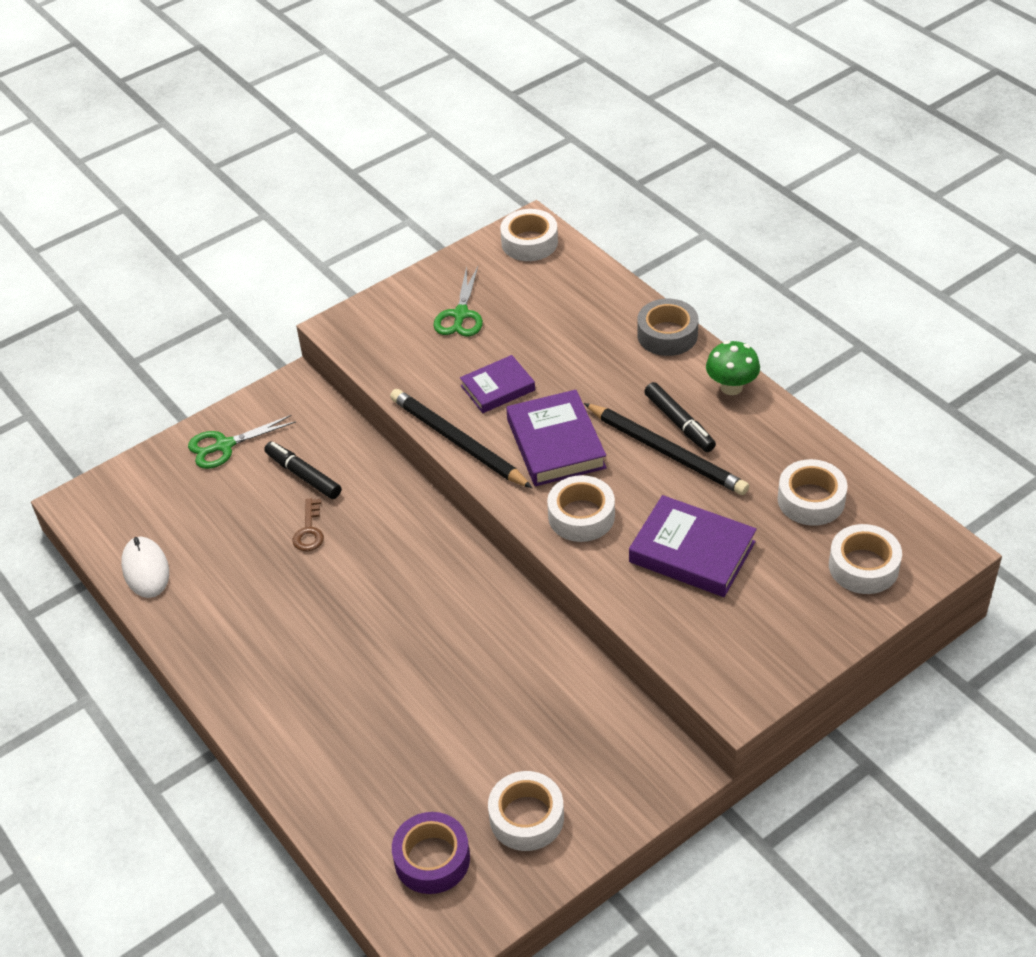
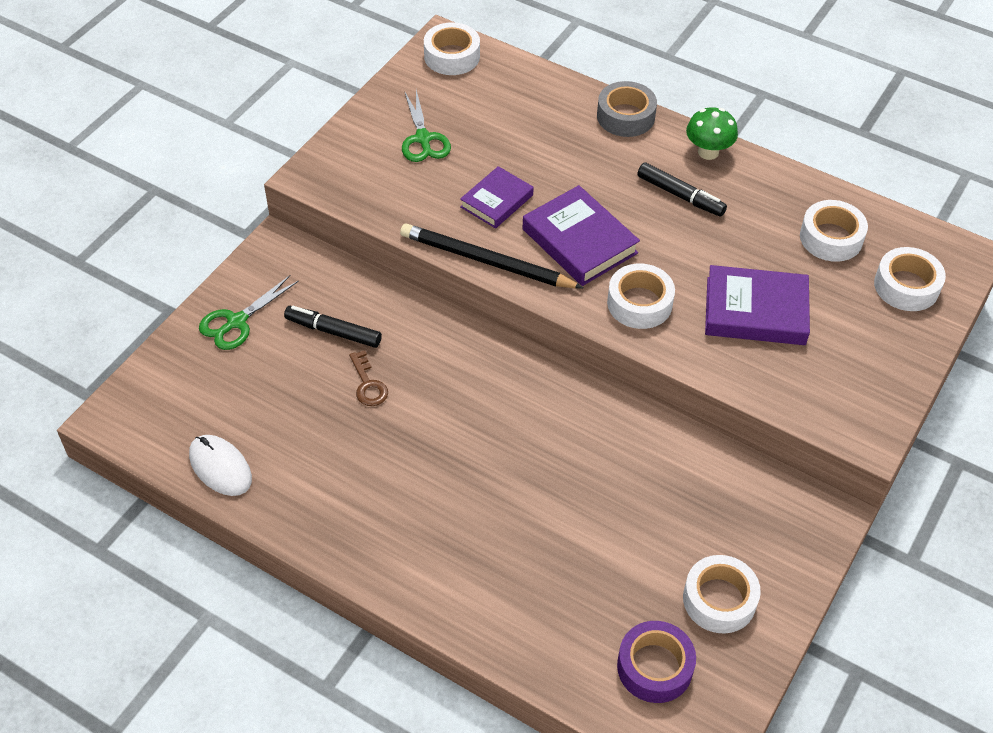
camera: 25 degrees left, 5 degrees up
(666, 452) = (683, 224): black pencil -> none

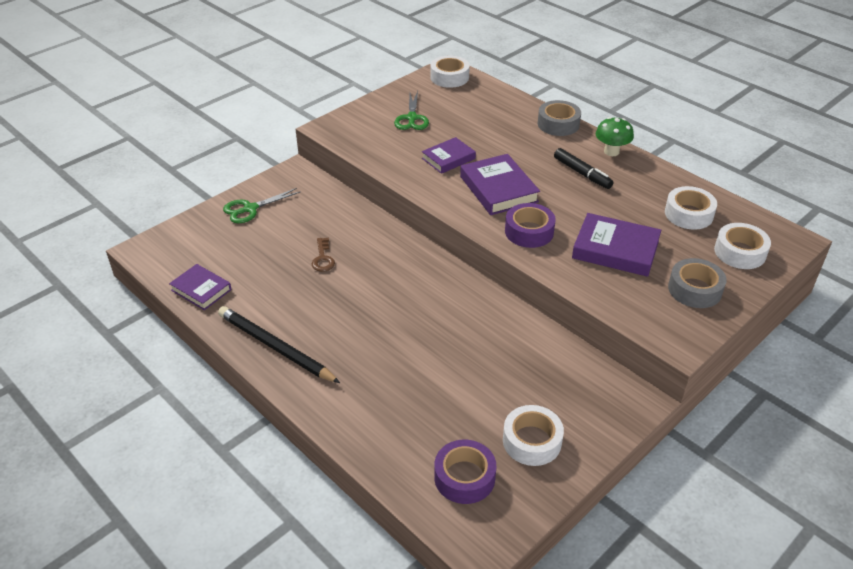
camera: 15 degrees right, 10 degrees down
(220, 467) = (201, 290): white mouse -> purple book
(333, 332) = (312, 224): black marker -> none
(486, 261) = (427, 191): black pencil -> black pencil (275, 347)
(639, 303) = (529, 231): white tape -> purple tape
(866, 354) = (694, 289): none -> grey tape

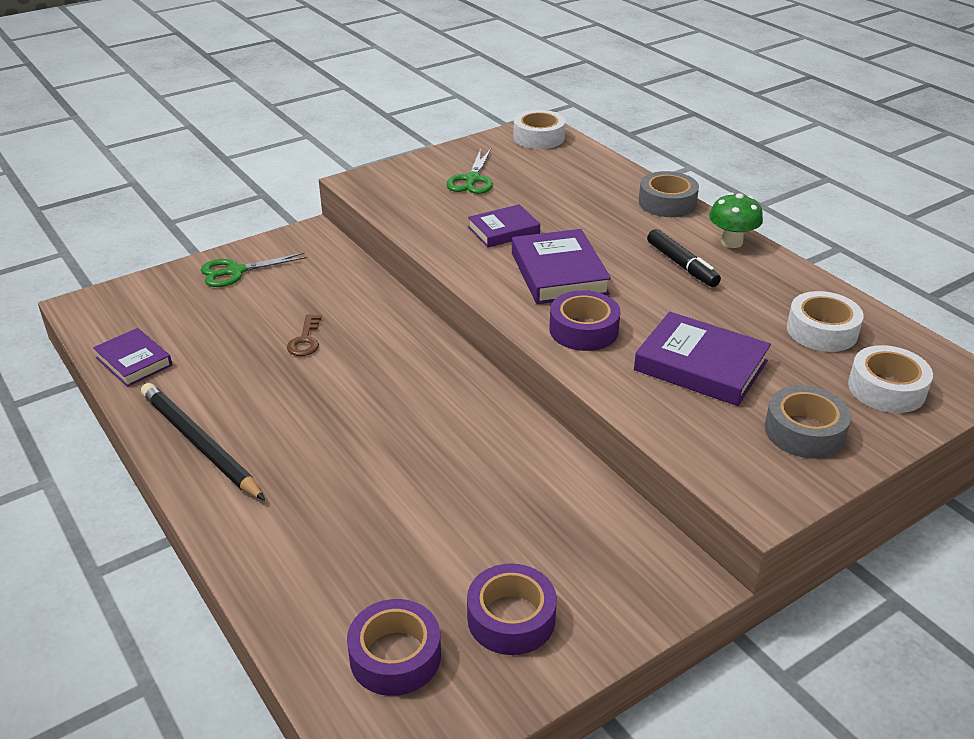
camera: 10 degrees right, 5 degrees down
(532, 441) = (511, 618): white tape -> purple tape

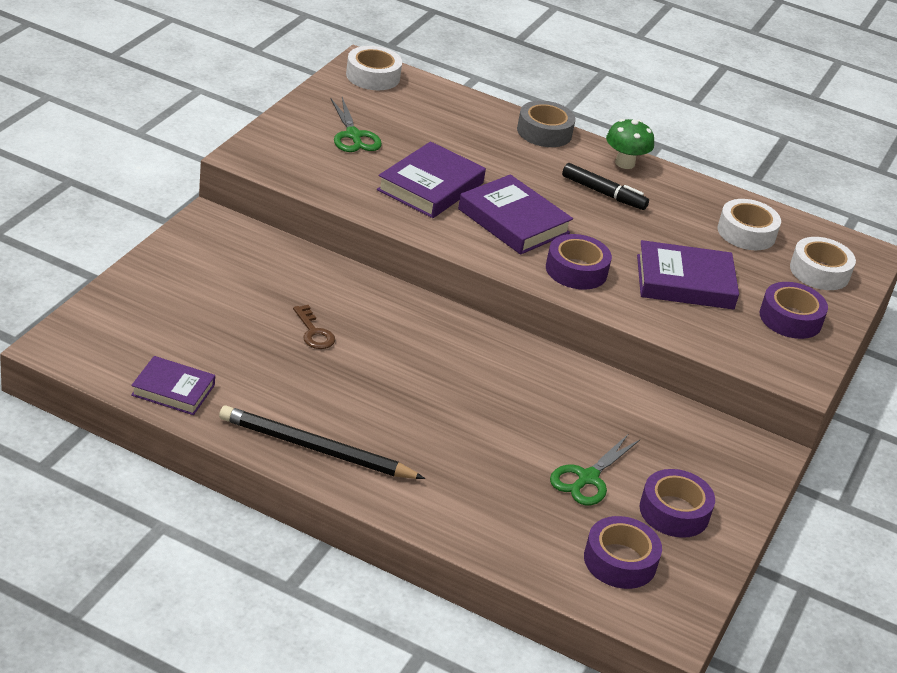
camera: 35 degrees left, 0 degrees up
(235, 271) = (176, 277): green scissors -> green scissors (587, 478)
(503, 230) = (430, 186): purple book -> purple book, size x1.55
(804, 431) = (790, 319): grey tape -> purple tape

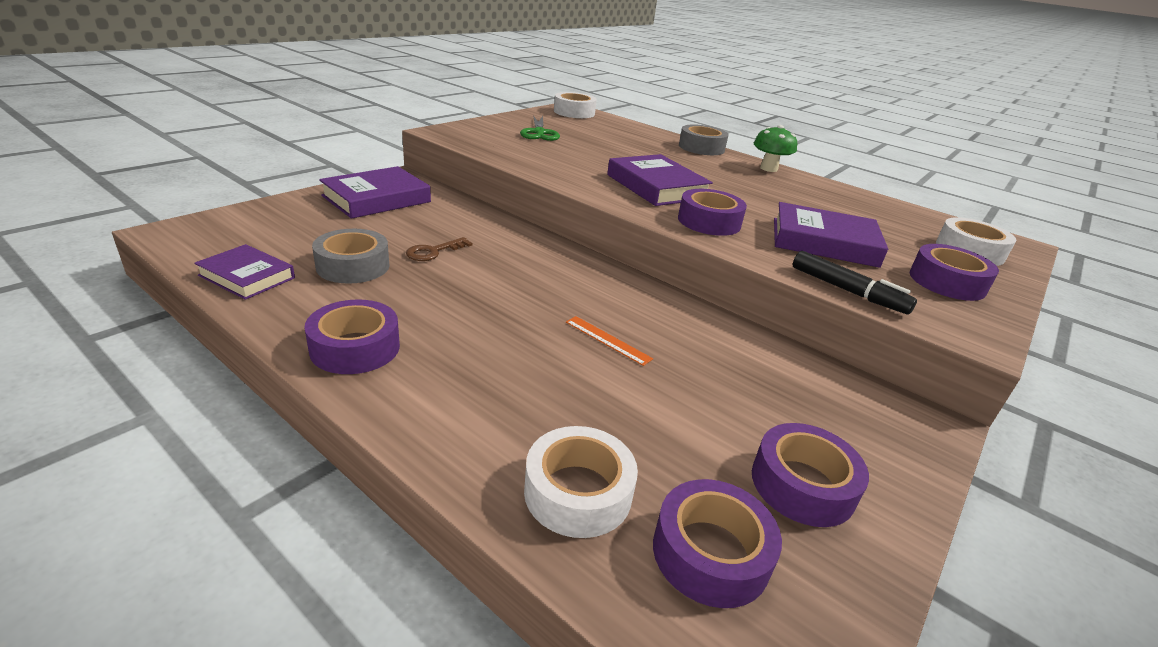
camera: 15 degrees right, 5 degrees down
(254, 362) = (353, 266): none -> grey tape
(314, 332) = (433, 252): brown key -> brown key turned 60 degrees clockwise
(316, 449) = (355, 348): black pencil -> purple tape
(430, 186) = (589, 161): purple book -> purple book (377, 199)
(510, 412) = (607, 340): none -> orange ruler
(587, 478) = (684, 423): green scissors -> none
(603, 193) = (746, 181): black marker -> black marker (847, 290)
(746, 233) = (885, 217): white tape -> white tape (578, 492)

